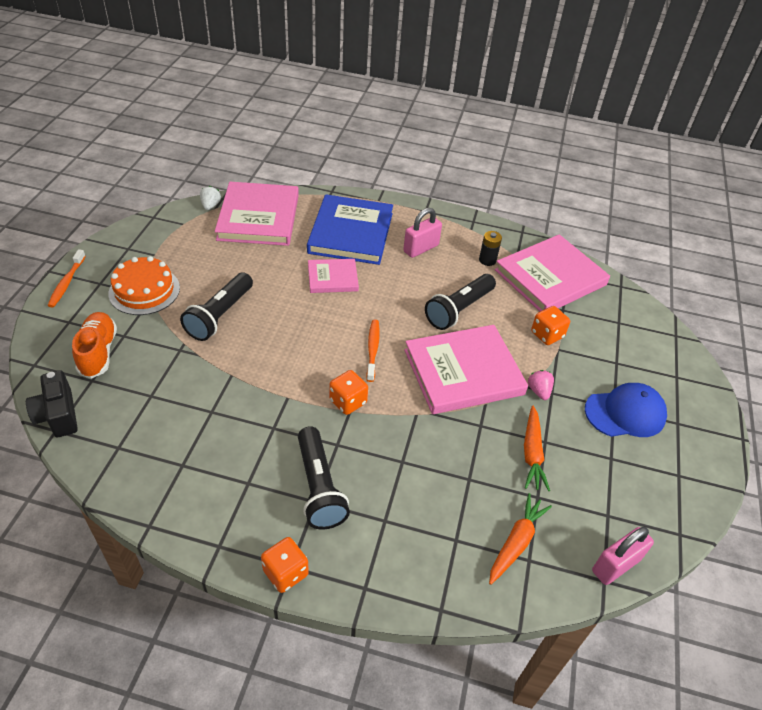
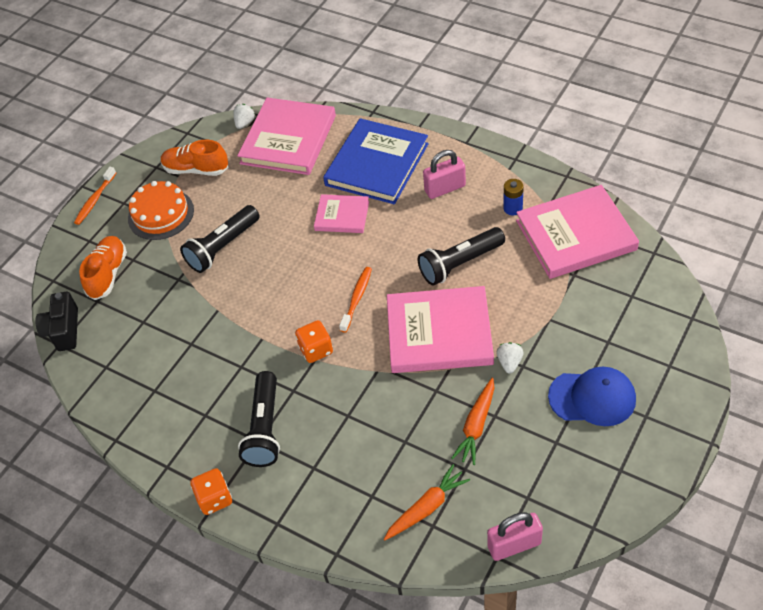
camera: 25 degrees right, 5 degrees up
(172, 248) = (196, 169): none -> orange shoe
(487, 260) = (513, 208): black battery -> blue battery
(539, 391) = (509, 362): pink strawberry -> white strawberry
(547, 335) = (544, 302): orange dice -> none

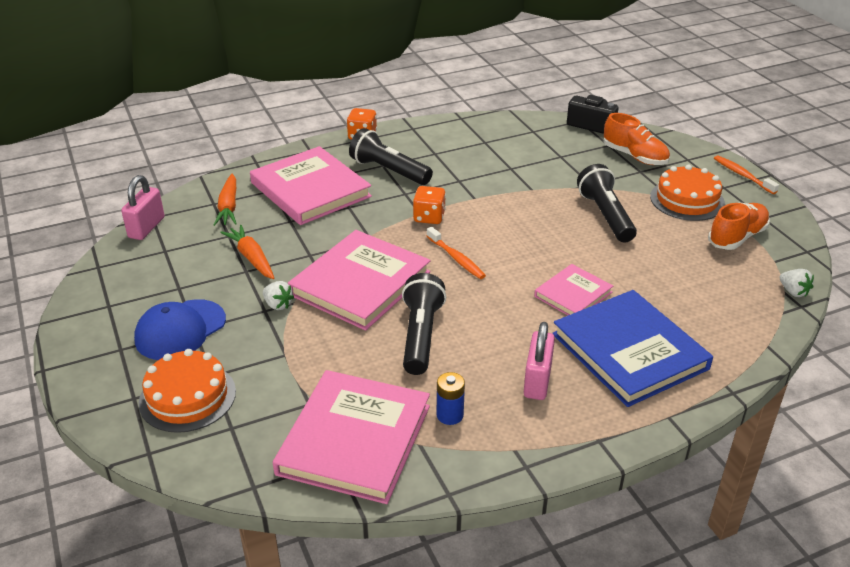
camera: 120 degrees right, 15 degrees down
(288, 139) = (734, 309): pink book -> pink book (310, 190)
(637, 338) = (187, 397): none -> orange cake

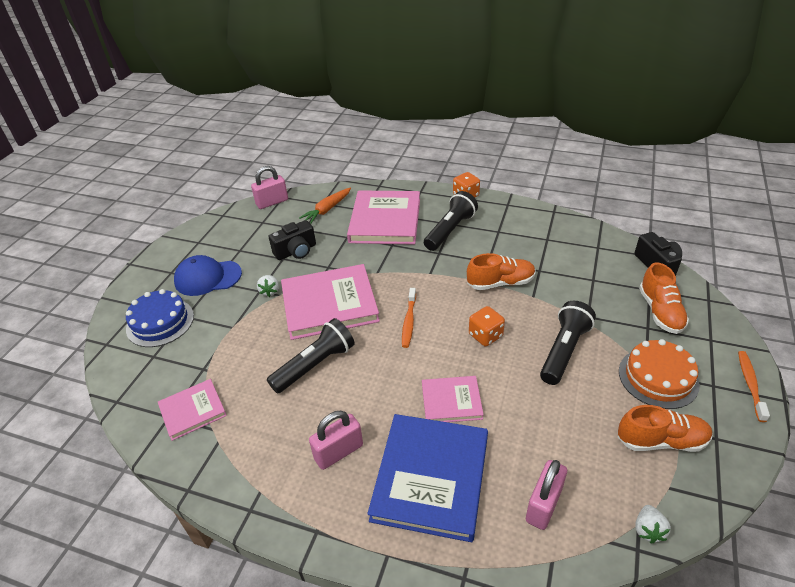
camera: 45 degrees right, 5 degrees up
(187, 397) = (160, 322): orange cake -> blue cake
(251, 258) = (296, 251): orange carrot -> black camera
(354, 439) = (193, 411): pink book -> pink book, size x0.54
(389, 171) = (450, 230): black flashlight -> black flashlight turned 45 degrees clockwise
(429, 217) = (431, 279): orange dice -> orange dice (485, 335)
(450, 415) = (258, 435): blue battery -> none
(492, 192) = (500, 283): none -> orange shoe
(721, 318) = (543, 505): none -> pink padlock

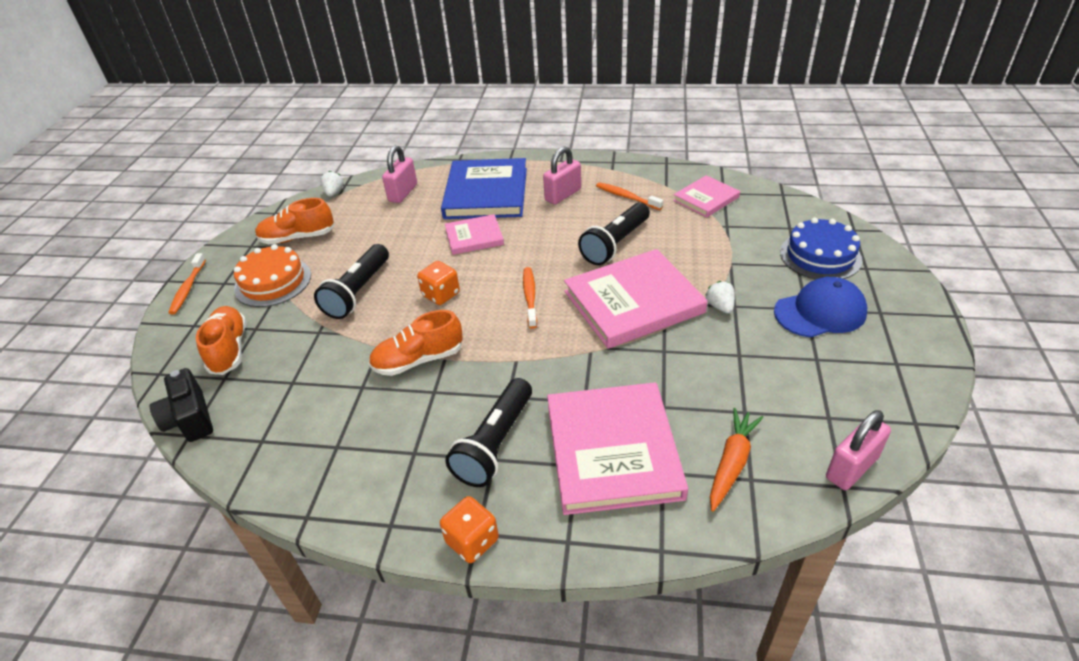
camera: 170 degrees right, 0 degrees up
(270, 432) = (627, 197): none -> orange toothbrush
(296, 251) = (727, 368): black camera -> none

